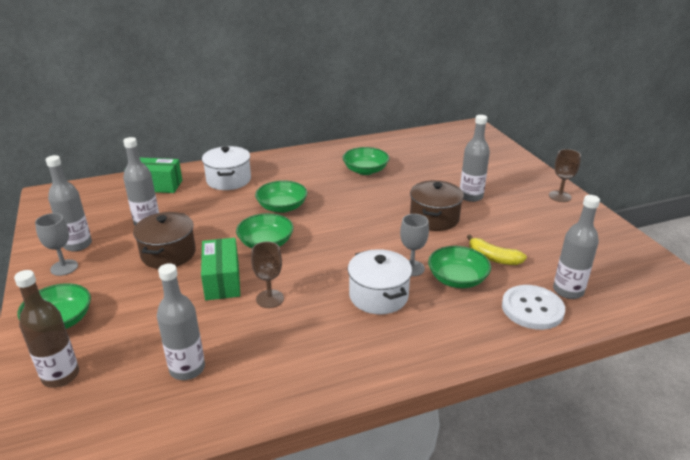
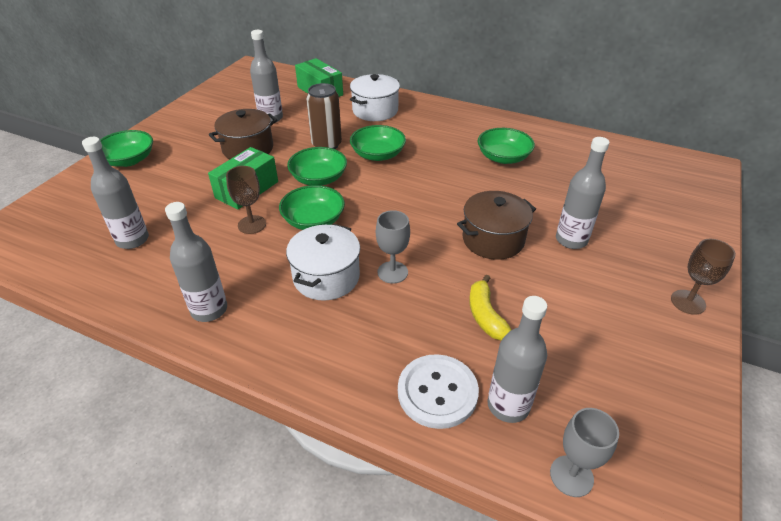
camera: 45 degrees right, 10 degrees up
(60, 376) = (78, 196): brown bottle -> none
(64, 267) = (182, 124): grey goblet -> grey goblet (571, 476)
(78, 245) = (212, 112): grey bottle -> grey bottle (209, 310)
(231, 219) = (326, 144): none -> brown can
(457, 279) = (415, 310): green bowl -> green bowl (313, 220)

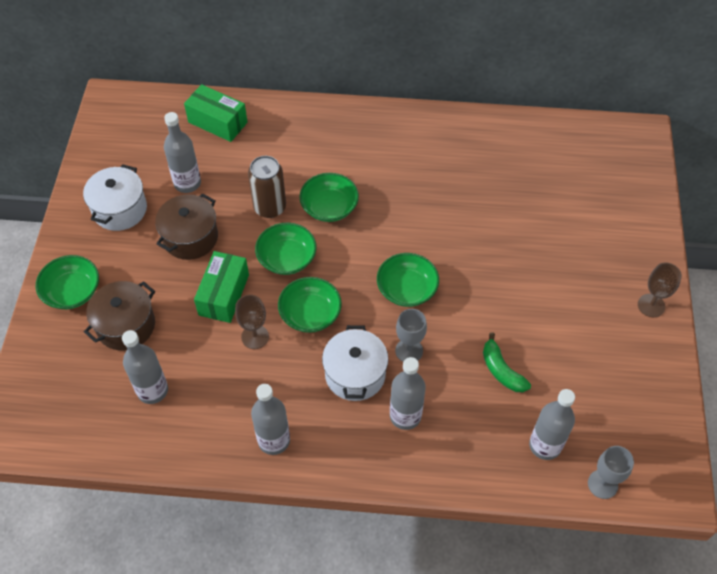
camera: 20 degrees left, 15 degrees up
(375, 111) = (295, 139): white pot -> white pot (120, 209)
(437, 392) = (491, 452): white button -> none
(485, 315) = (501, 370): yellow banana -> green banana
(493, 239) = (480, 286): brown pot -> brown pot (126, 325)
(503, 157) = (453, 175): green bowl -> green bowl (407, 289)
(571, 240) = (545, 266): grey bottle -> grey bottle (405, 416)

